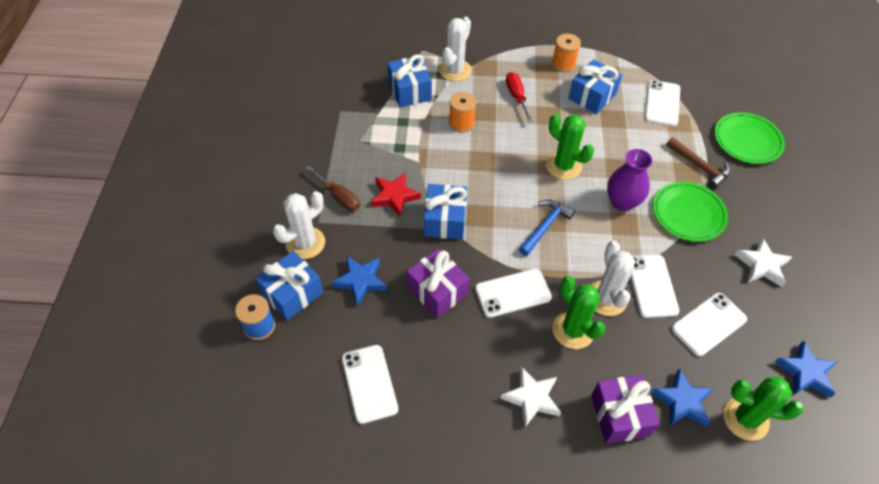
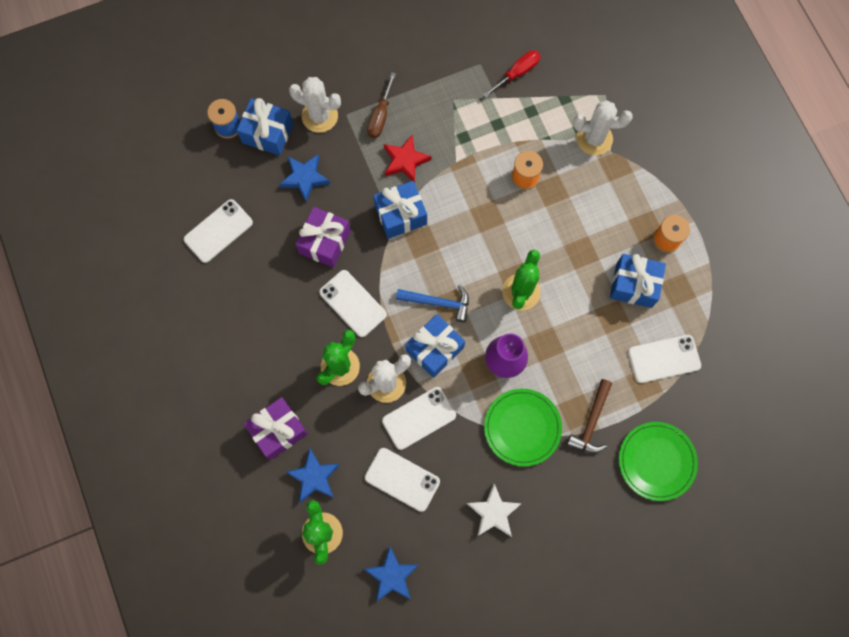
camera: 65 degrees right, 20 degrees up
(410, 91) = (540, 111): blue gift -> blue gift (435, 349)
(516, 97) = (590, 212): red screwdriver -> red screwdriver (517, 73)
(532, 398) = (262, 357): white star -> none

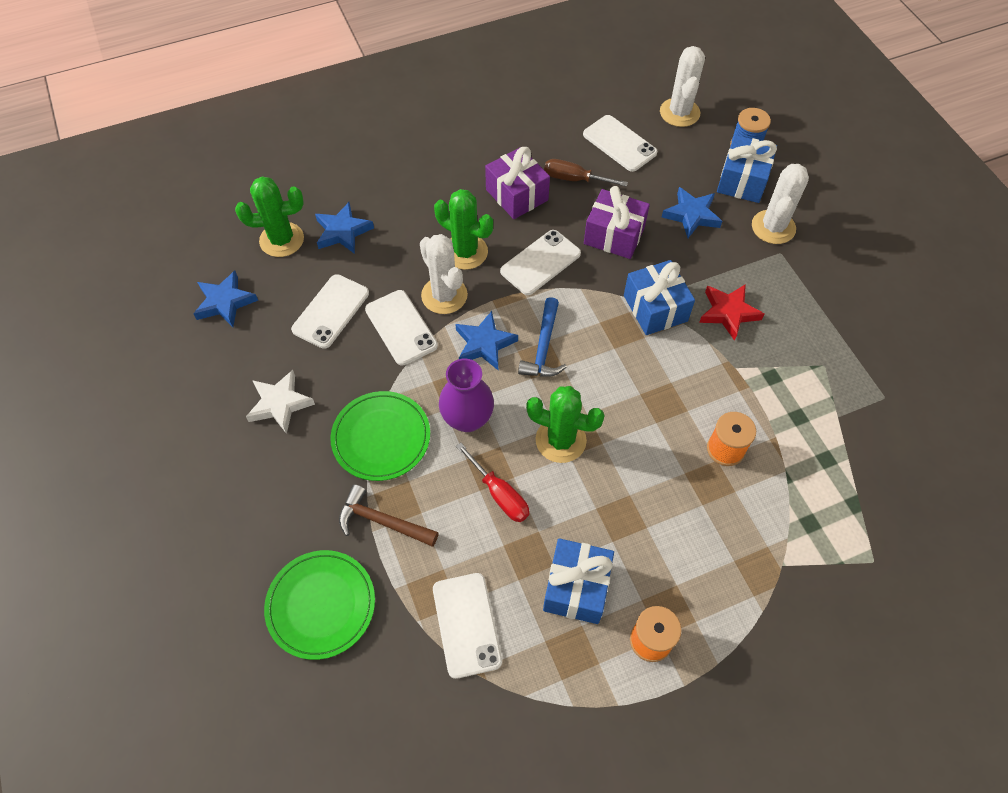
camera: 90 degrees right, 15 degrees down
(278, 430) = (396, 200): purple gift -> purple gift (517, 195)
(380, 116) = (785, 286): brown screwdriver -> brown screwdriver (574, 179)
(435, 349) = (484, 344): blue gift -> blue star
(517, 73) = (881, 442): red screwdriver -> red screwdriver (499, 494)
(594, 139) = (798, 542): white cactus -> white cactus (679, 113)

